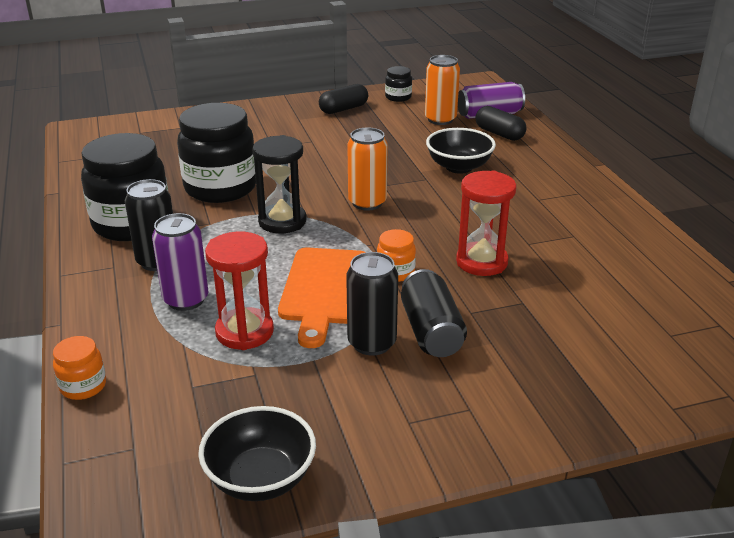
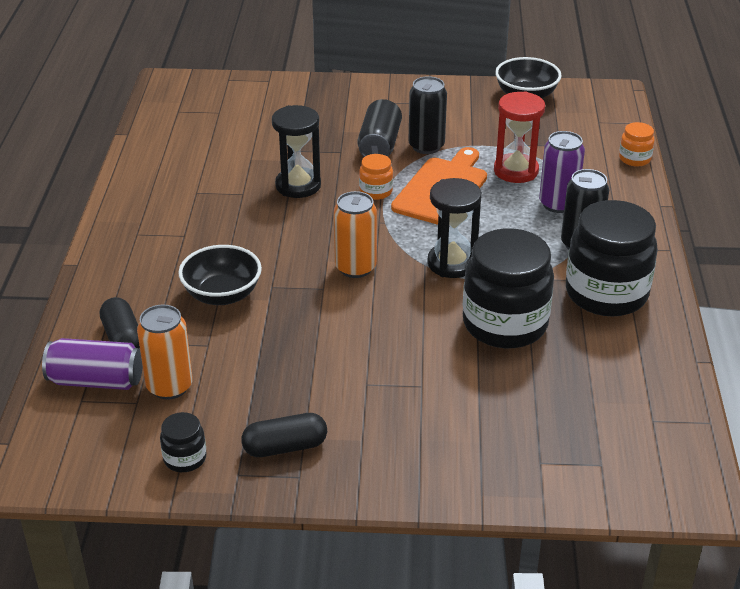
camera: 160 degrees left, 5 degrees up
(481, 262) = (298, 185): red hourglass -> black hourglass

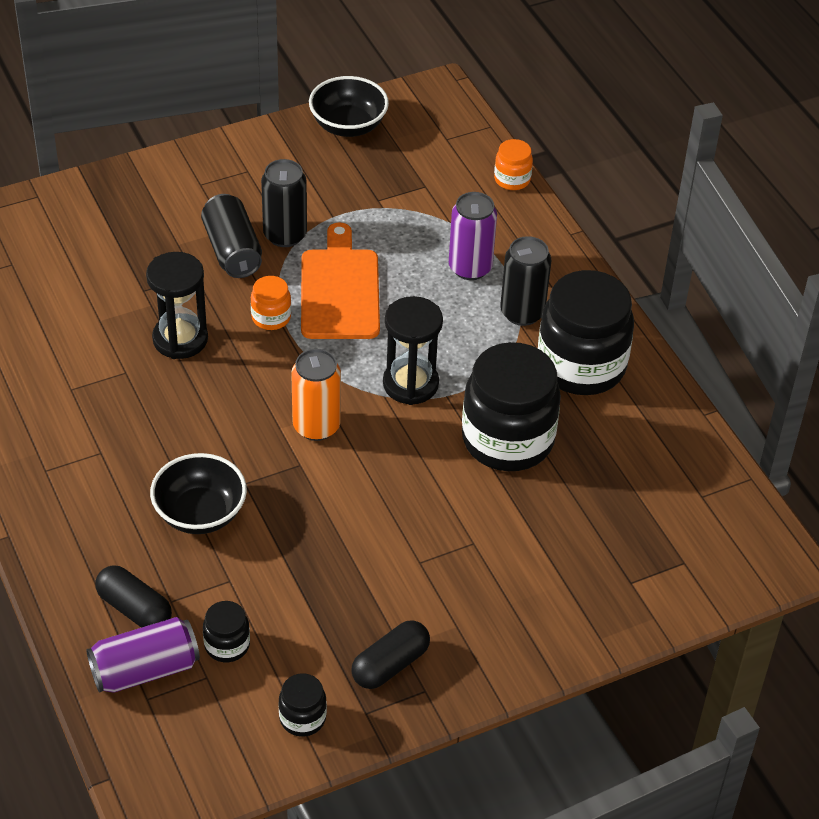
camera: 30 degrees left, 10 degrees up
(169, 386) = (227, 645): orange can -> black jar
(516, 171) = (401, 237): red hourglass -> none

